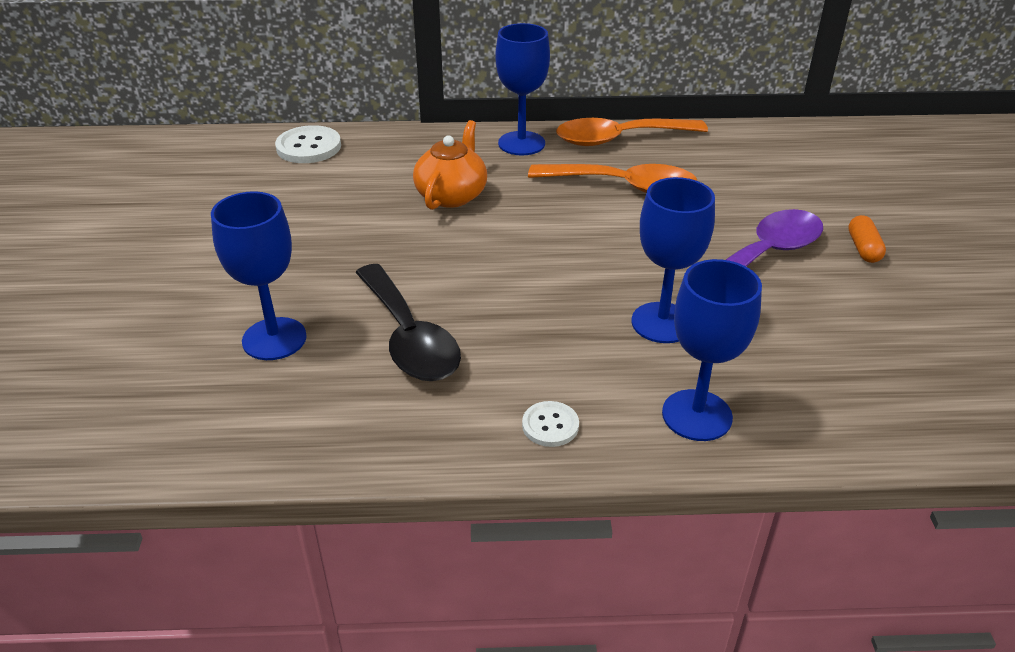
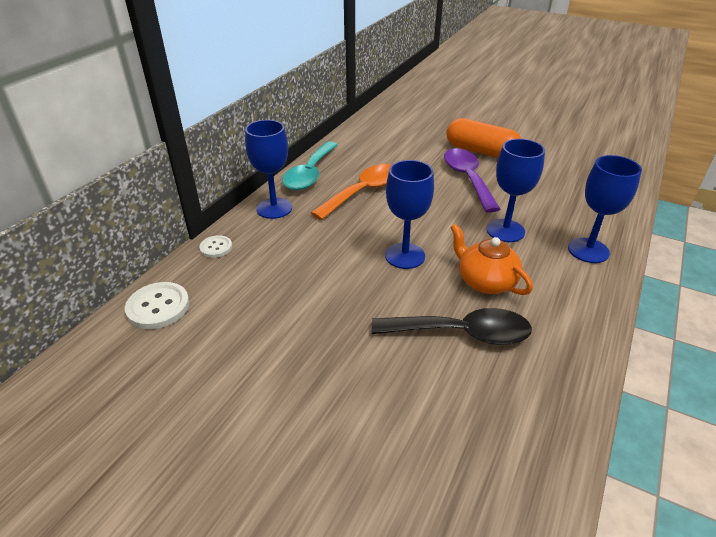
camera: 60 degrees left, 0 degrees up
(274, 339) = (420, 407): blue goblet -> blue goblet (405, 256)
(452, 195) = (307, 258): orange teapot -> orange teapot (485, 281)
(550, 425) = (577, 303): white button -> white button (216, 247)
(619, 139) = (310, 174): orange spoon -> turquoise spoon
(863, 248) = (481, 152): orange capsule -> orange capsule, size x2.18

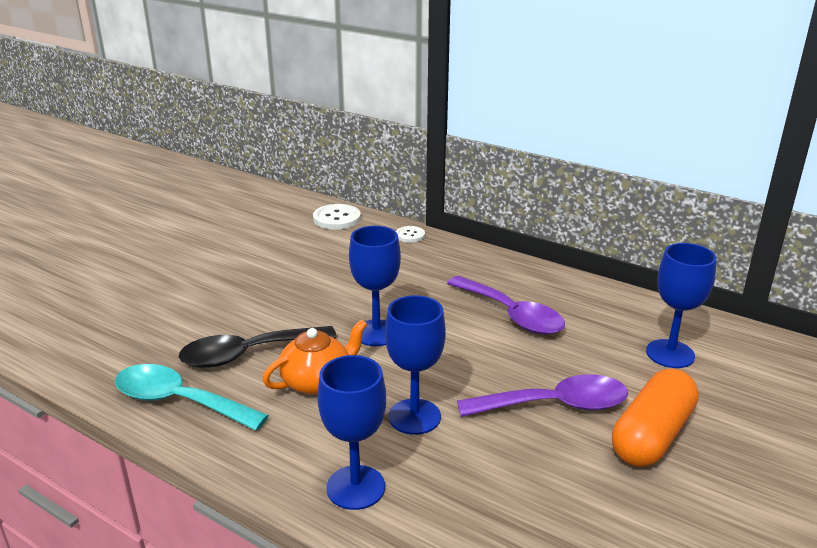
camera: 95 degrees right, 10 degrees down
(274, 208) = (475, 260): blue goblet -> blue goblet (670, 354)
(310, 174) = (552, 281): turquoise spoon -> turquoise spoon (178, 401)
(364, 192) = (512, 315): orange spoon -> purple spoon
(462, 333) = (247, 354): black spoon -> black spoon turned 60 degrees clockwise

